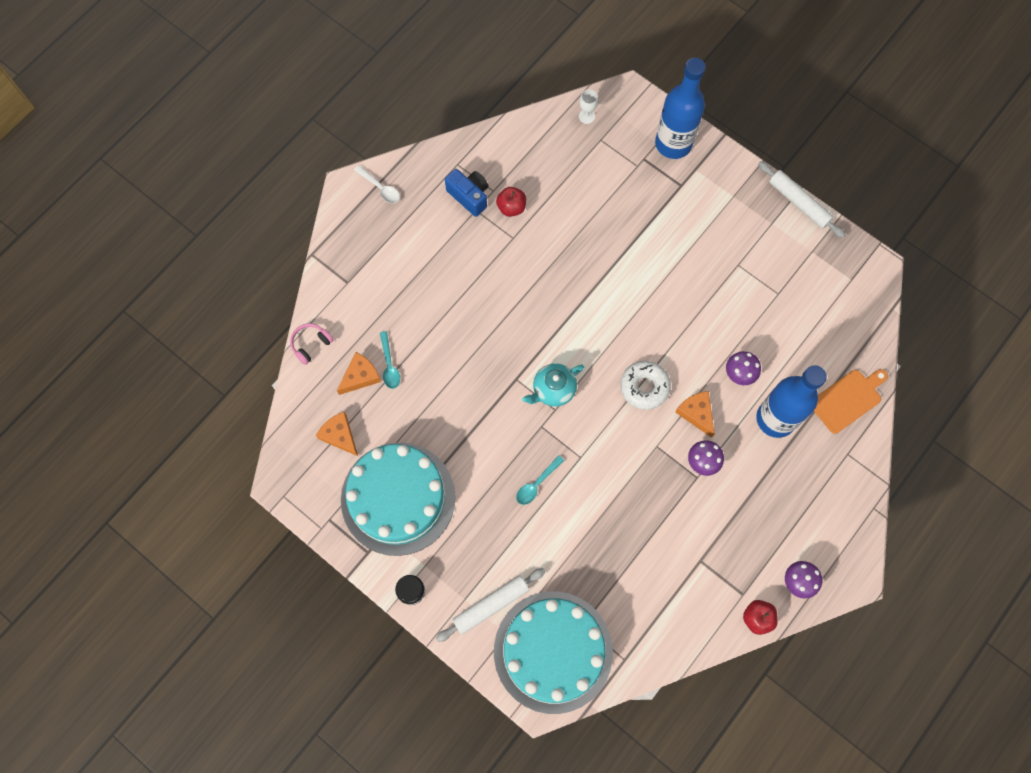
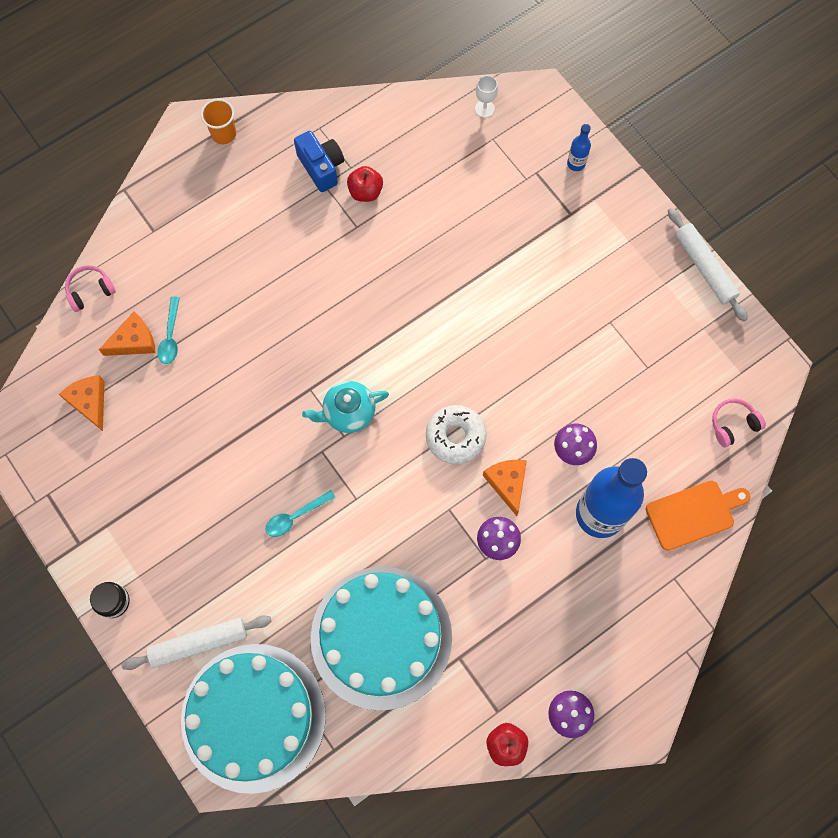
camera: 15 degrees right, 0 degrees up
(380, 188) = (224, 134): white spoon -> orange cup
(398, 498) = (132, 491): turquoise cake -> turquoise cake (381, 637)
(673, 143) = (576, 163): blue bottle -> blue bottle, size x0.41
(857, 321) = (733, 424): none -> pink headphones

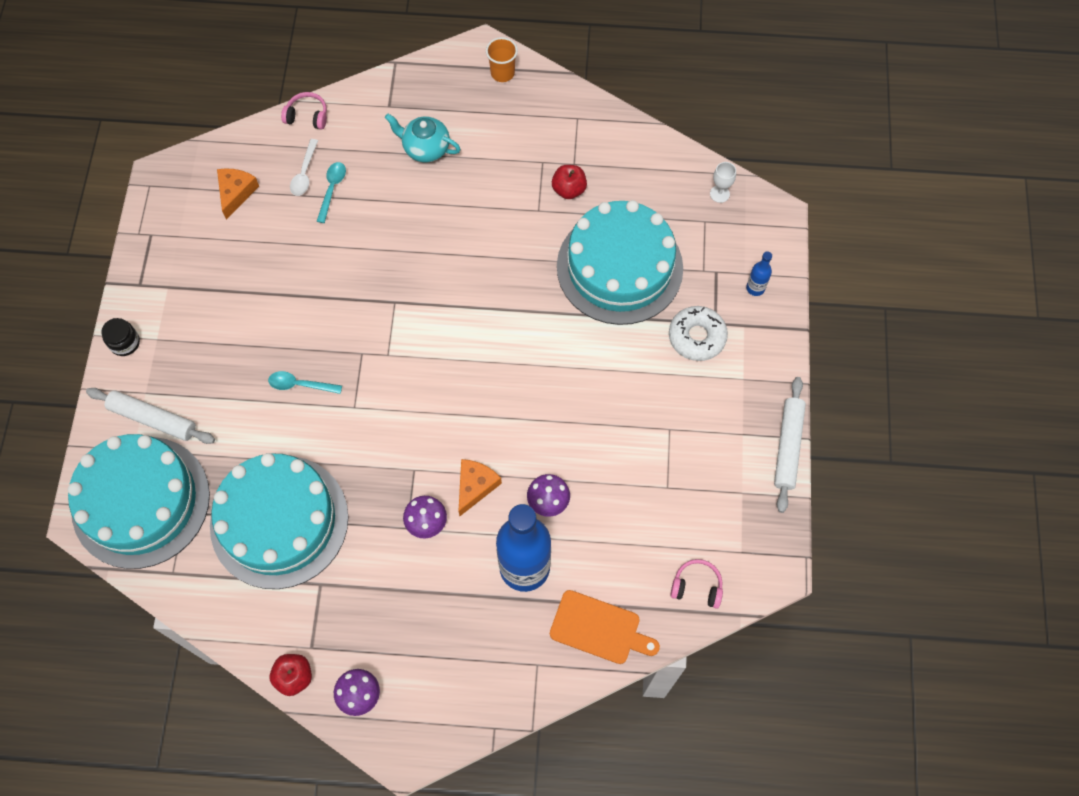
camera: 40 degrees right, 5 degrees down
(134, 341) = (304, 173): orange cheese -> white spoon
(170, 336) = (332, 189): turquoise spoon -> turquoise spoon turned 150 degrees clockwise
(321, 167) = (552, 148): blue camera -> none
(348, 413) = (406, 340): turquoise teapot -> turquoise teapot (425, 148)
(455, 437) = (468, 420): white donut -> white donut (697, 337)
(461, 225) = (619, 267): none -> turquoise cake

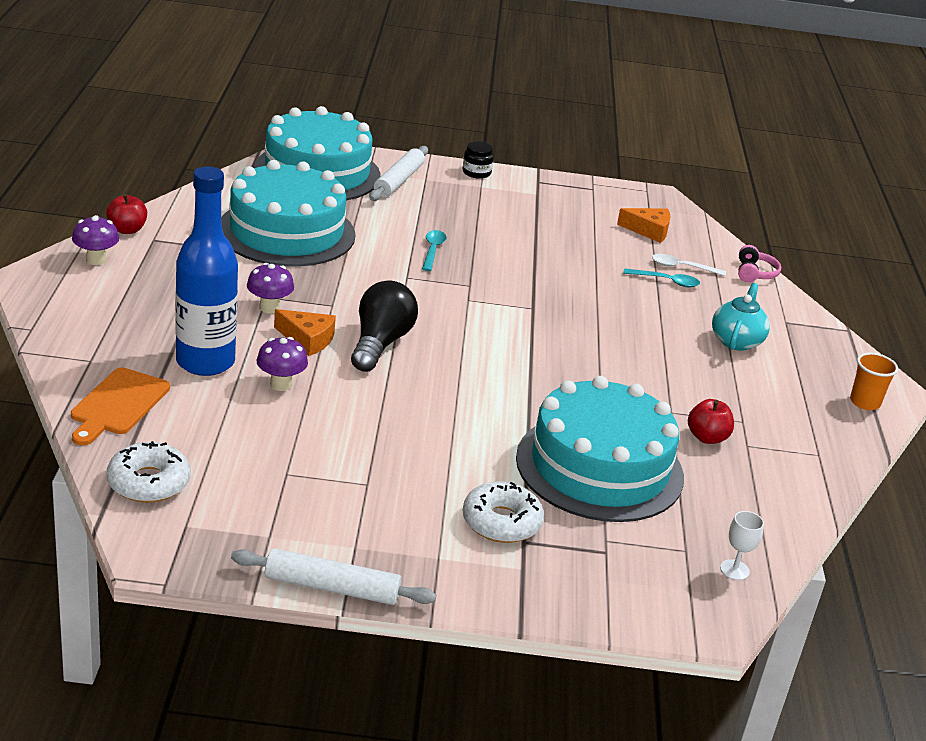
camera: 85 degrees right, 35 degrees down
(472, 426) = (380, 343): none -> black light bulb
(697, 586) = (149, 482): pink headphones -> white donut
(755, 288) = (584, 587): blue bottle -> none

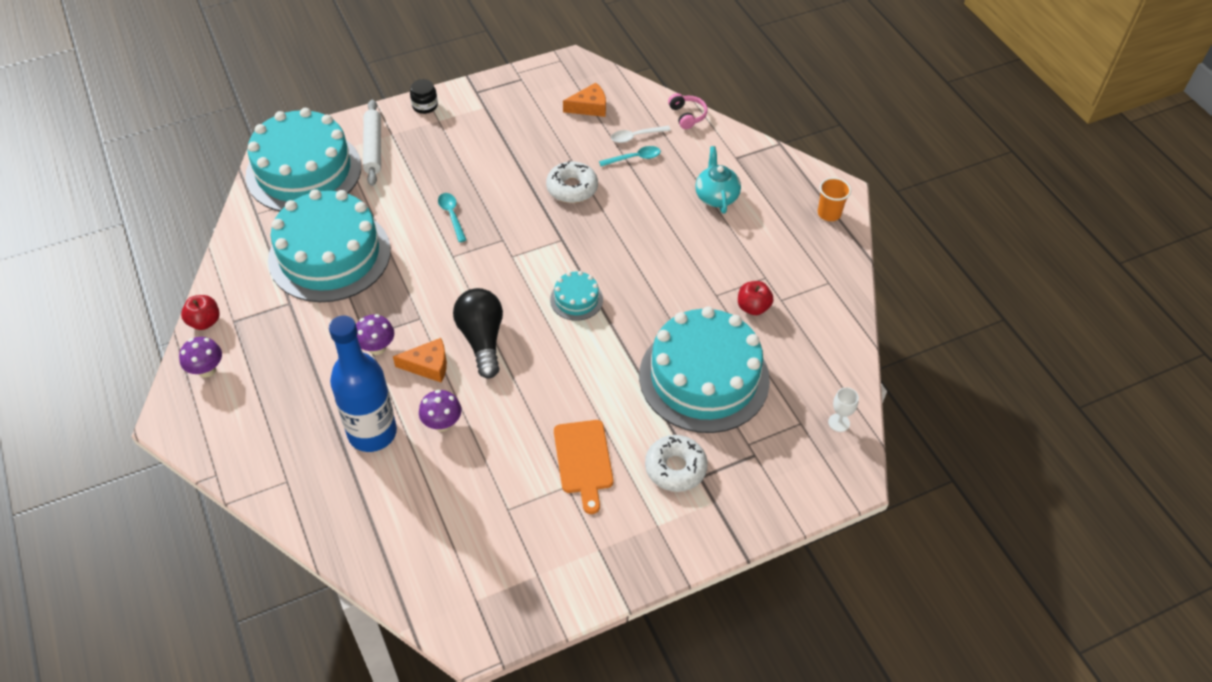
camera: 25 degrees left, 20 degrees up
(118, 404) = (342, 514): orange cutting board -> orange cutting board (584, 460)
(149, 482) = (421, 576): white donut -> white donut (572, 188)
(332, 587) = (609, 595): white rolling pin -> none
(508, 354) = (576, 299): none -> turquoise cake

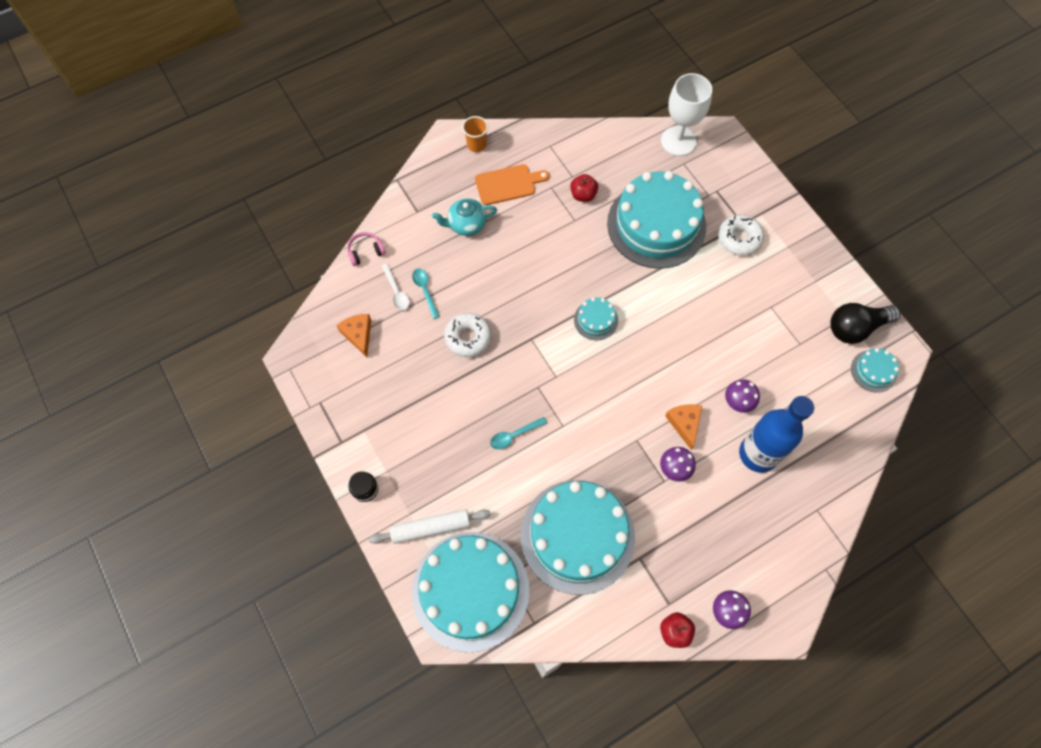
camera: 95 degrees left, 15 degrees up
(451, 592) = (873, 371): none -> turquoise cake
(482, 339) = (650, 386): black light bulb -> black light bulb (856, 328)
(584, 460) = (747, 298): orange cutting board -> orange cutting board (508, 184)
(839, 422) = (678, 141): white goblet -> white goblet, size x2.32

